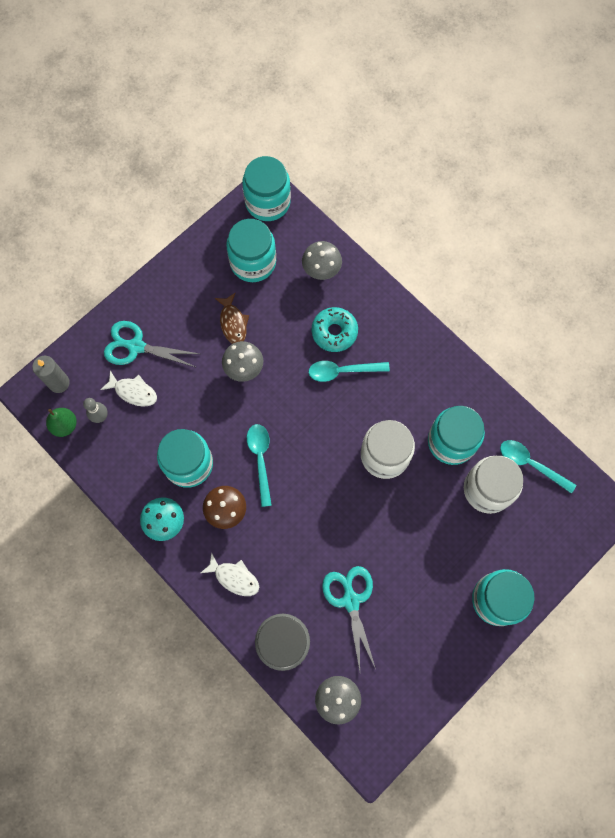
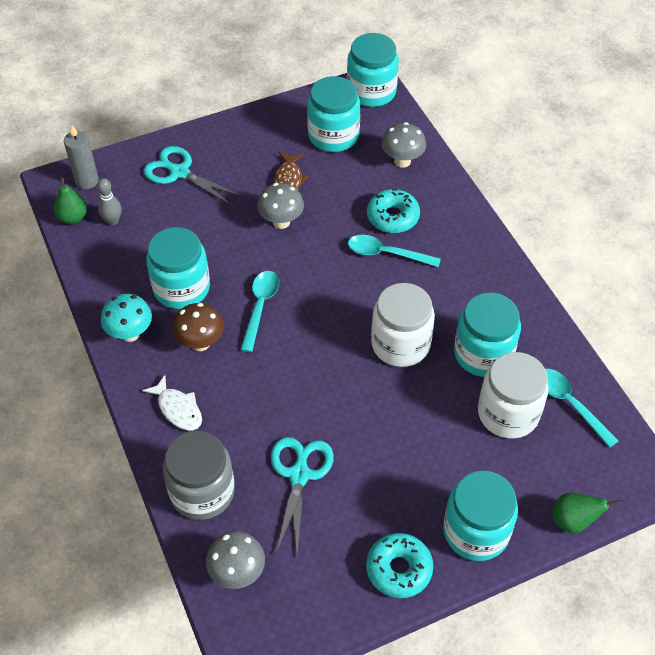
camera: 20 degrees right, 20 degrees down
(133, 392) = (157, 209): white fish -> none
(452, 651) = (399, 569): none -> turquoise donut
(563, 564) = (573, 521): none -> green pear

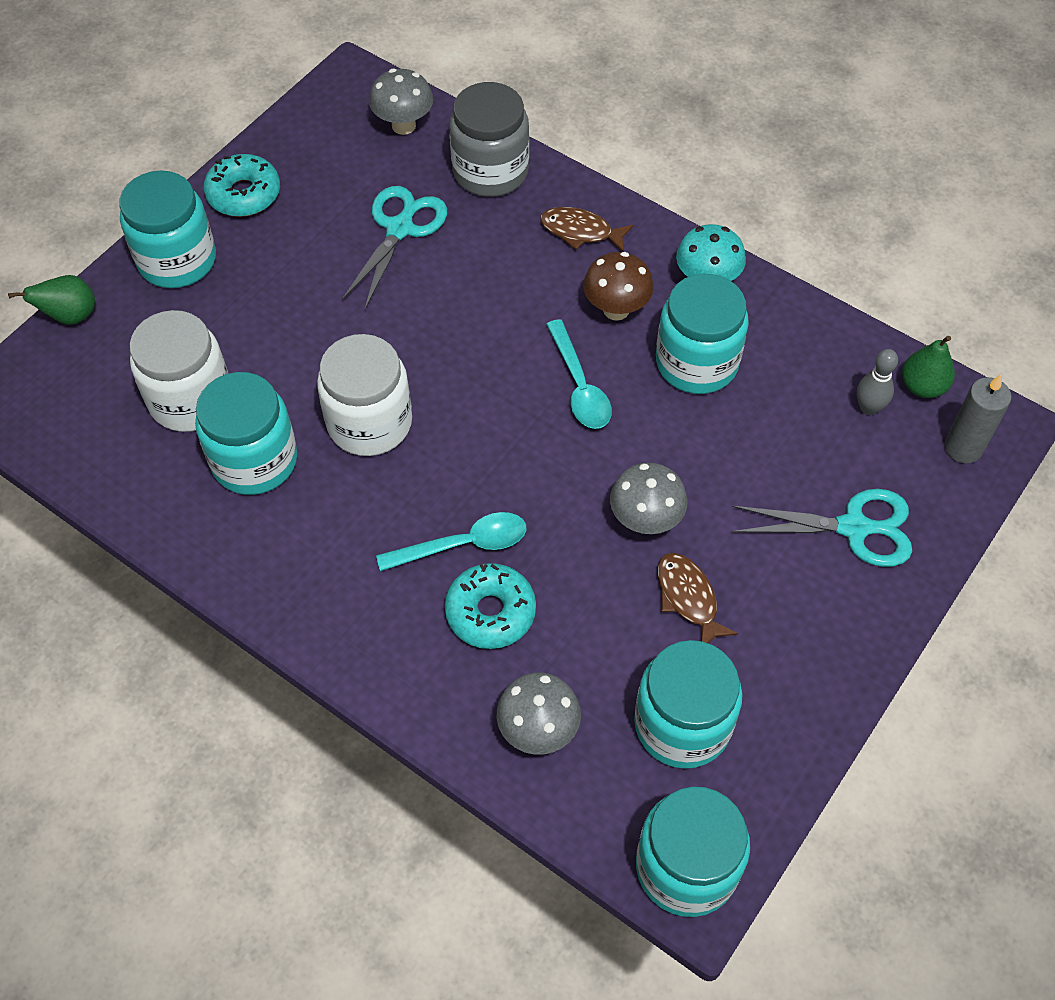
camera: 150 degrees right, 5 degrees up
(178, 409) = (580, 231): white fish -> brown fish
(299, 475) = (400, 229): turquoise scissors -> turquoise scissors turned 135 degrees counterclockwise
(569, 403) = (115, 447): turquoise spoon -> none

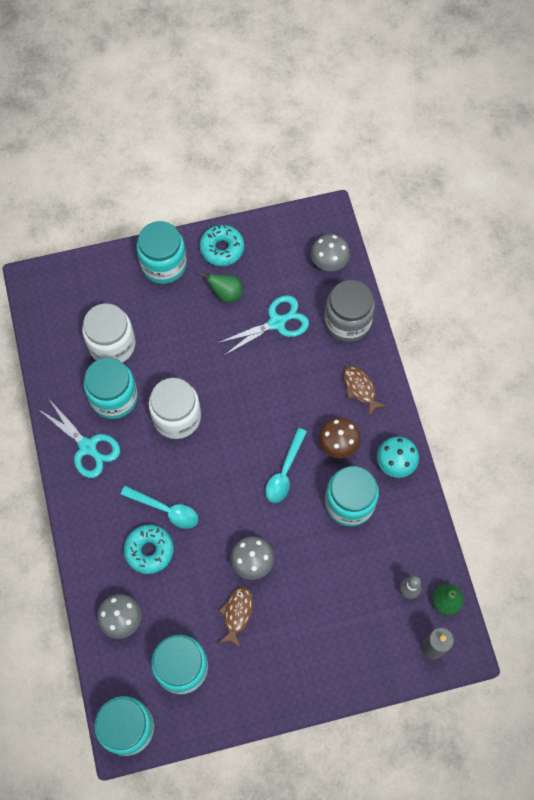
camera: 40 degrees right, 10 degrees up
(70, 316) = (95, 261): green pear -> green pear (226, 294)
(853, 528) = (341, 643): turquoise scissors -> turquoise scissors (87, 447)

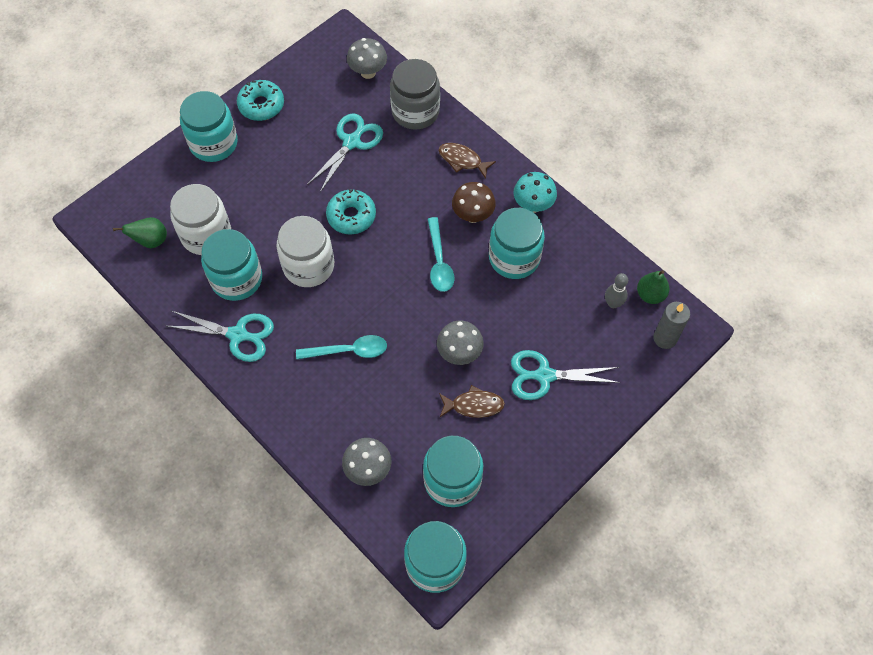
camera: 30 degrees left, 5 degrees down
(149, 550) = (356, 394): turquoise donut -> turquoise donut (351, 216)
(226, 294) = (289, 140): green pear -> green pear (151, 241)
(237, 614) = (474, 405): brown fish -> brown fish turned 105 degrees clockwise
(310, 622) = (544, 376): none -> turquoise scissors

